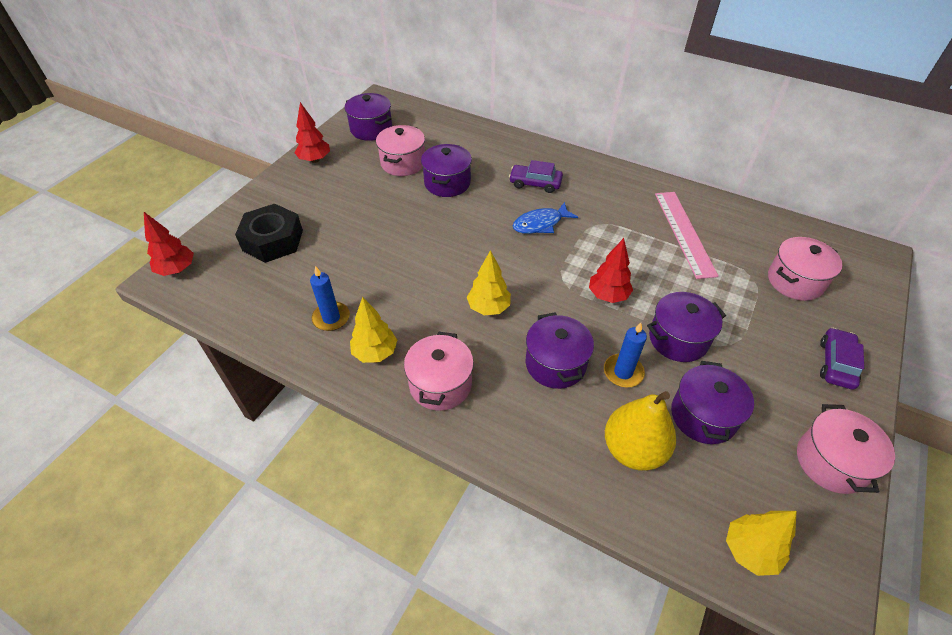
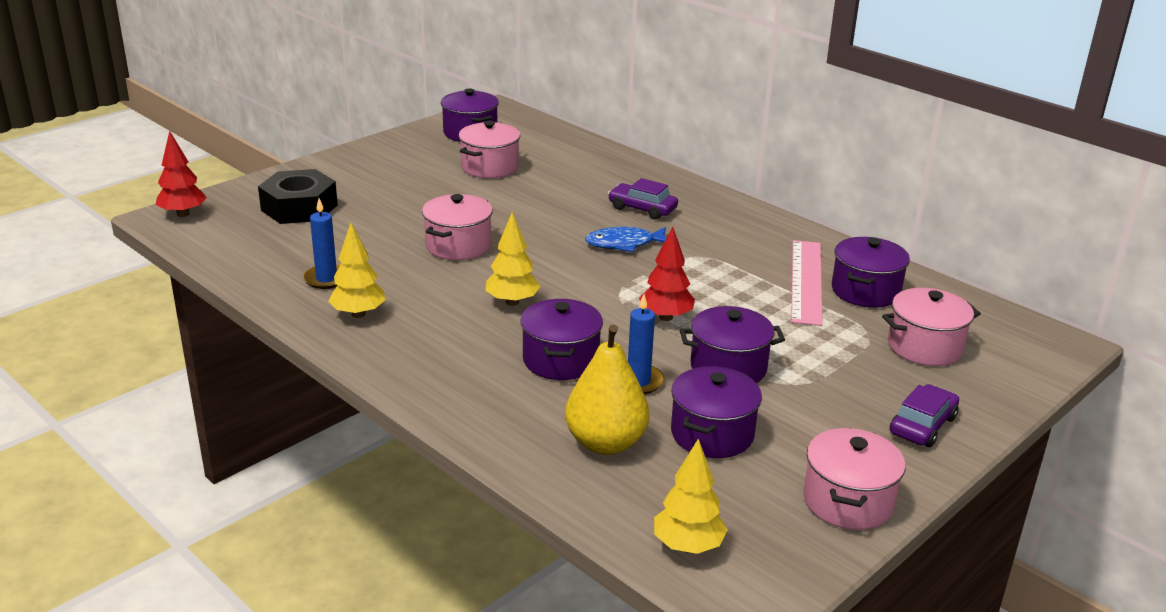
camera: 15 degrees right, 20 degrees down
(315, 160) = (387, 149): red tree -> none
(440, 384) = (415, 351): pink pot -> pink pot (458, 246)
(447, 183) = (532, 192): purple pot -> purple pot (865, 291)

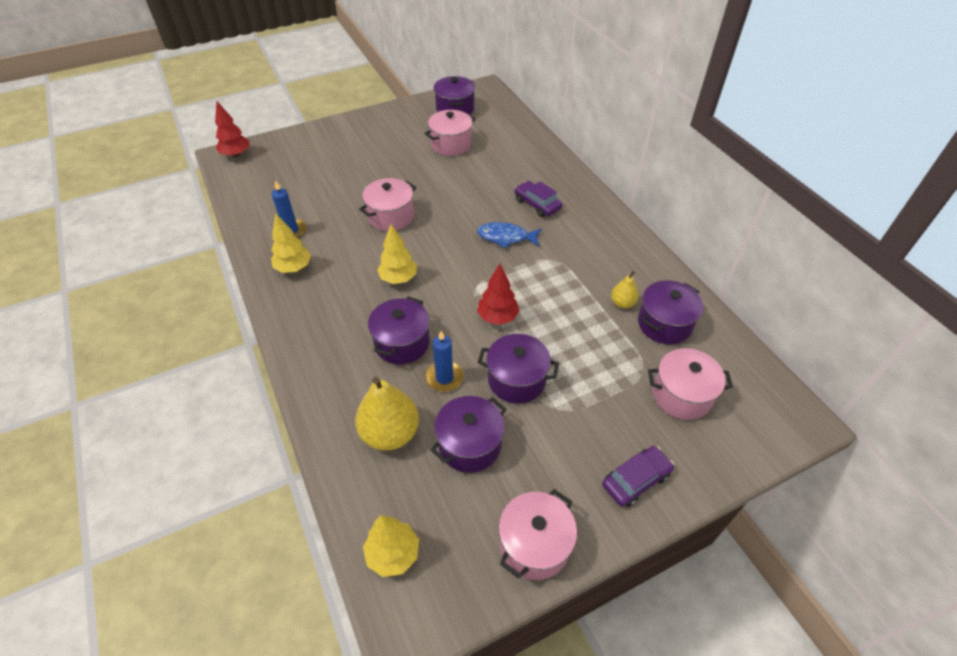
camera: 20 degrees right, 20 degrees up
(299, 208) = (308, 161): black nut -> none
(806, 281) = (622, 303): pink ruler -> yellow pear

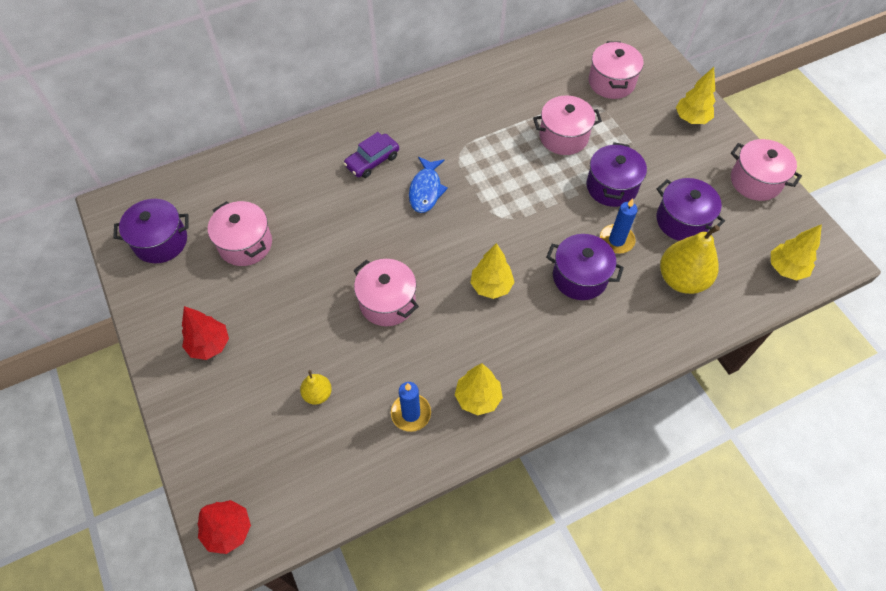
camera: 90 degrees left, 10 degrees up
(497, 317) = (540, 199): red tree -> red tree (209, 345)
(584, 342) = (563, 137): none -> pink pot
(622, 303) = (515, 106): yellow pear -> yellow pear (318, 394)
(635, 480) = (691, 119): purple car -> yellow tree
(664, 324) = (538, 82): purple pot -> none

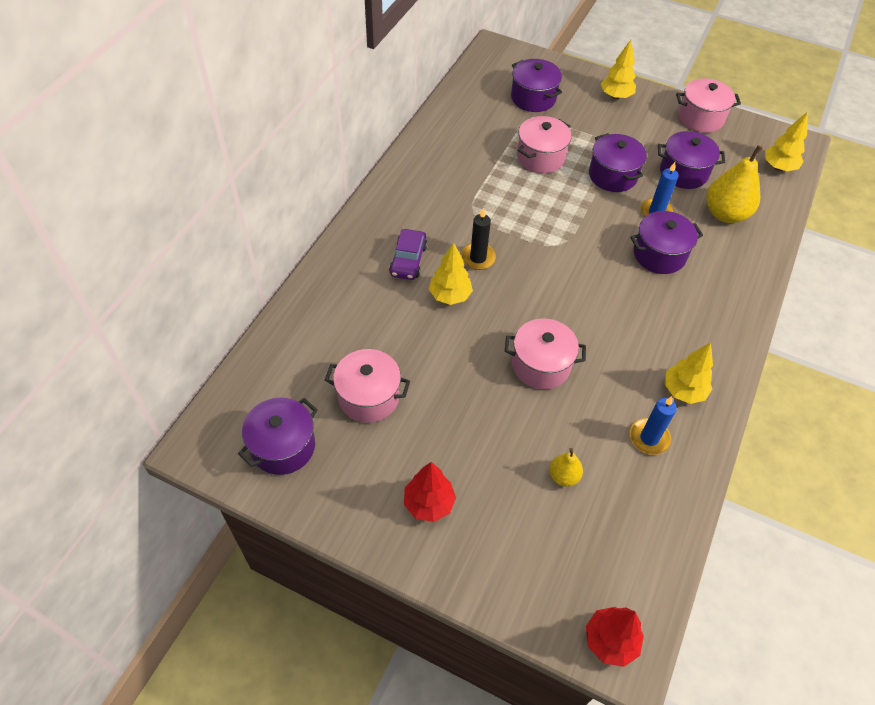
camera: 40 degrees left, 5 degrees down
(426, 190) = (478, 258): blue fish -> black candle
(491, 286) = (605, 301): yellow tree -> yellow tree (450, 296)
(611, 82) = (533, 98): pink pot -> purple pot

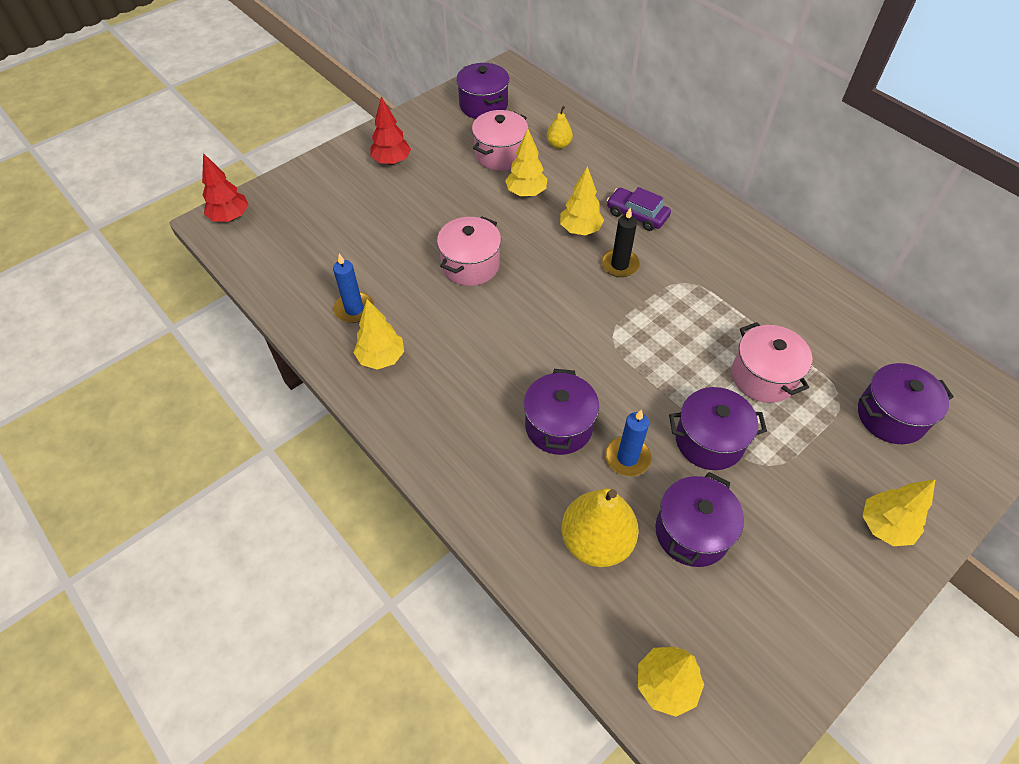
camera: 115 degrees right, 0 degrees up
(419, 353) = (526, 193): none -> yellow tree
(563, 476) = (360, 240): yellow pear -> yellow pear (559, 144)
(700, 118) = (812, 629): pink pot -> none

